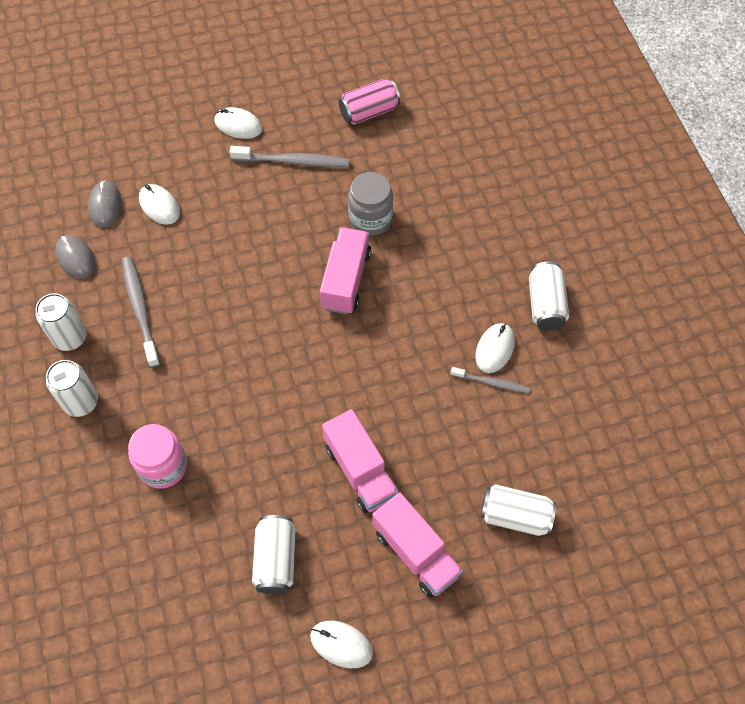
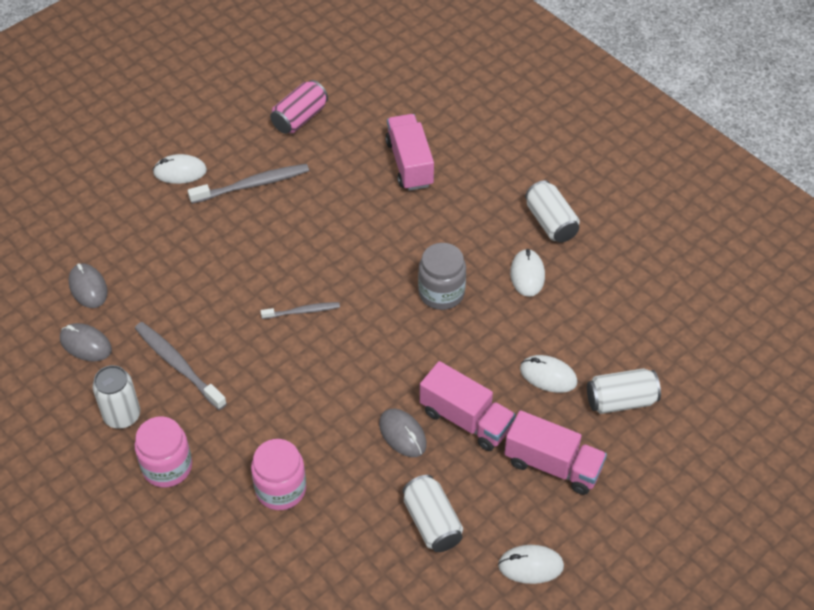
camera: 25 degrees left, 10 degrees down
(81, 402) = (167, 467): white can -> pink jar
(159, 206) = (143, 269): white mouse -> white mouse (548, 376)
(295, 460) = (402, 434): none -> grey mouse
(346, 280) = (361, 267): pink truck -> pink truck (409, 164)
(370, 219) = (354, 208): grey jar -> grey jar (441, 293)
(491, 382) = (540, 303): grey toothbrush -> grey toothbrush (302, 311)

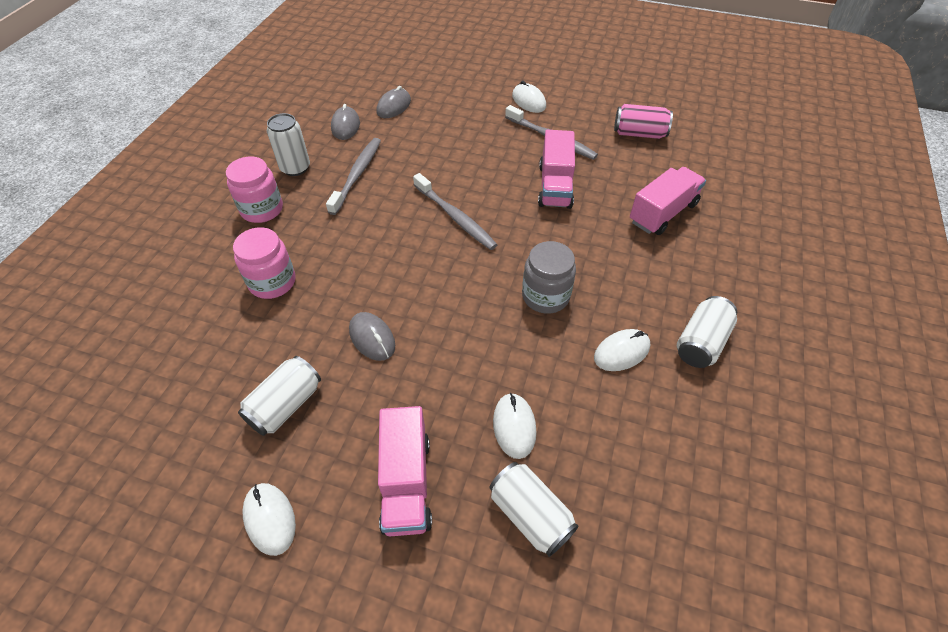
camera: 60 degrees right, 0 degrees up
(302, 311) = (455, 217): grey toothbrush -> grey toothbrush, size x1.67
(402, 434) = (372, 338): grey mouse -> grey mouse turned 60 degrees counterclockwise
(466, 419) = (417, 379): pink truck -> pink truck (555, 186)

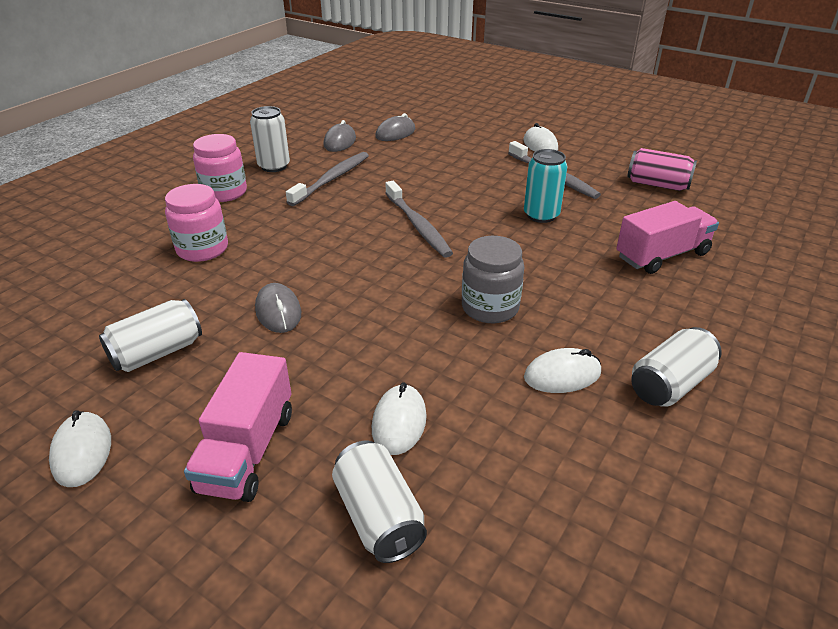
camera: 15 degrees right, 15 degrees down
(555, 186) = (541, 215): pink truck -> turquoise can

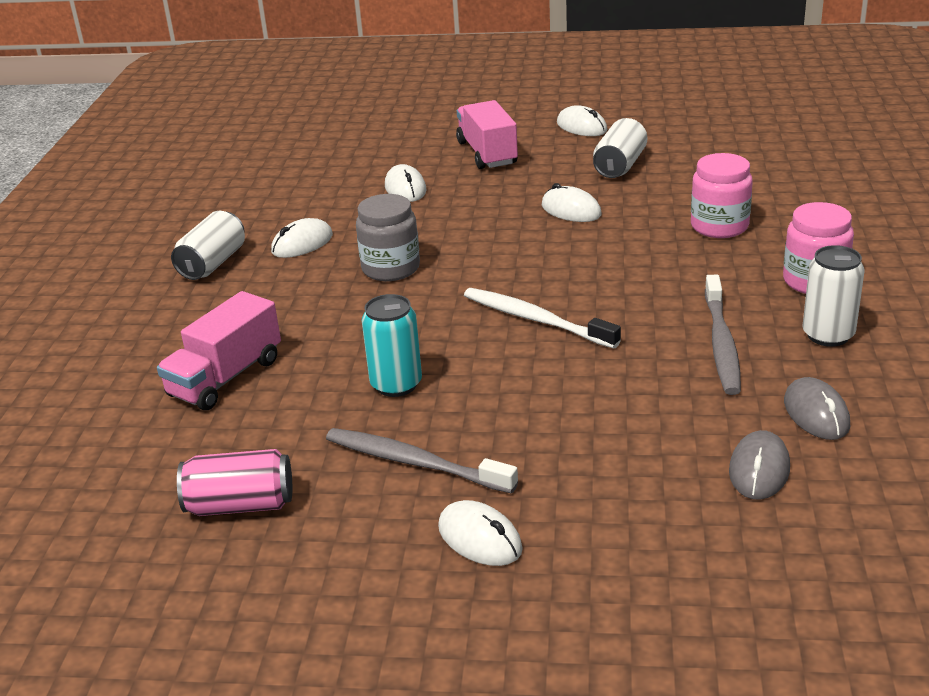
camera: 155 degrees right, 5 degrees down
(278, 311) = (571, 210): grey mouse -> white mouse
(379, 517) = (382, 157): white can -> none
(418, 225) = (536, 319): grey toothbrush -> white toothbrush

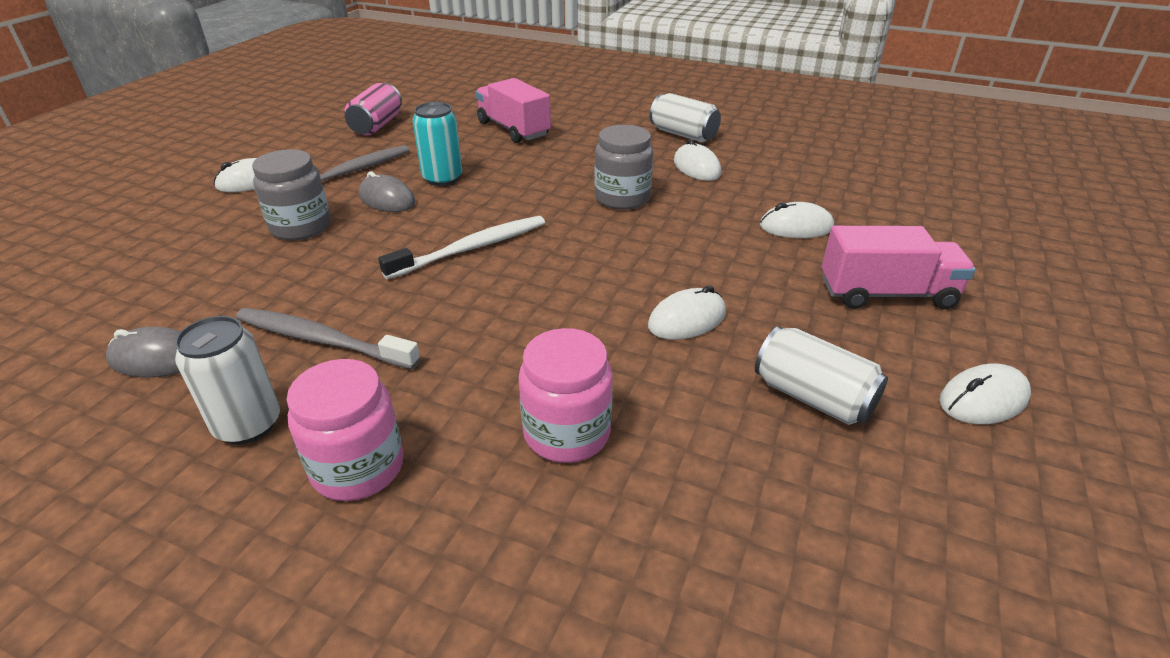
camera: 105 degrees right, 5 degrees up
(564, 438) = (301, 227): none -> grey jar
(759, 470) = (147, 300): grey mouse -> grey mouse (387, 199)

